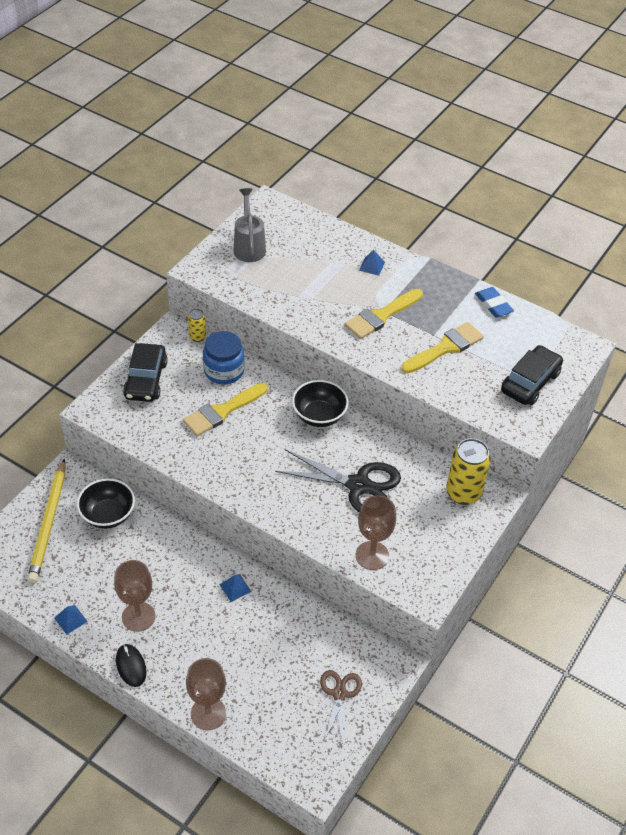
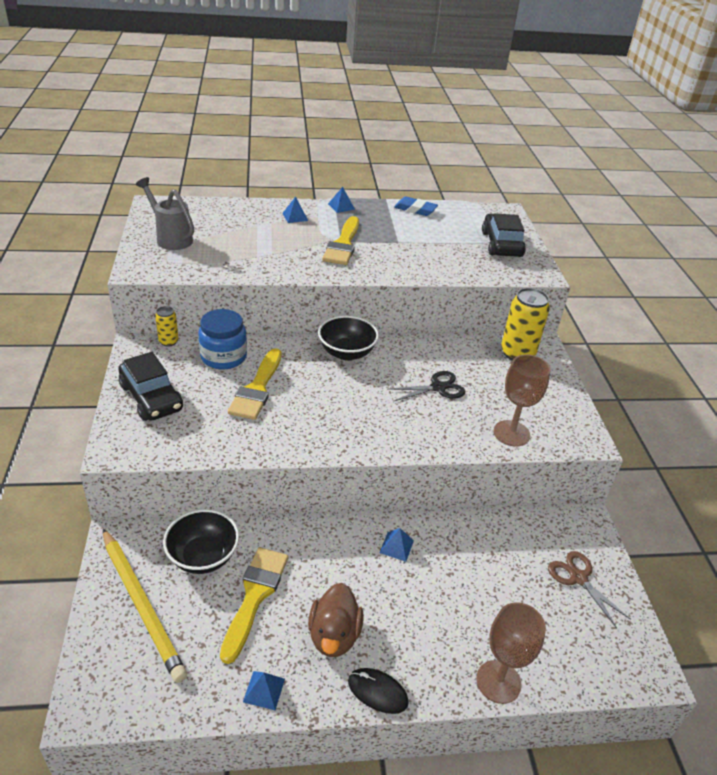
camera: 40 degrees left, 10 degrees down
(138, 616) = (334, 635): brown goblet -> brown duck
(358, 485) = (438, 387): black scissors -> black scissors, size x0.58
(426, 271) = (341, 206): none -> blue pyramid
(445, 348) = (417, 246): yellow brush -> yellow brush (255, 596)

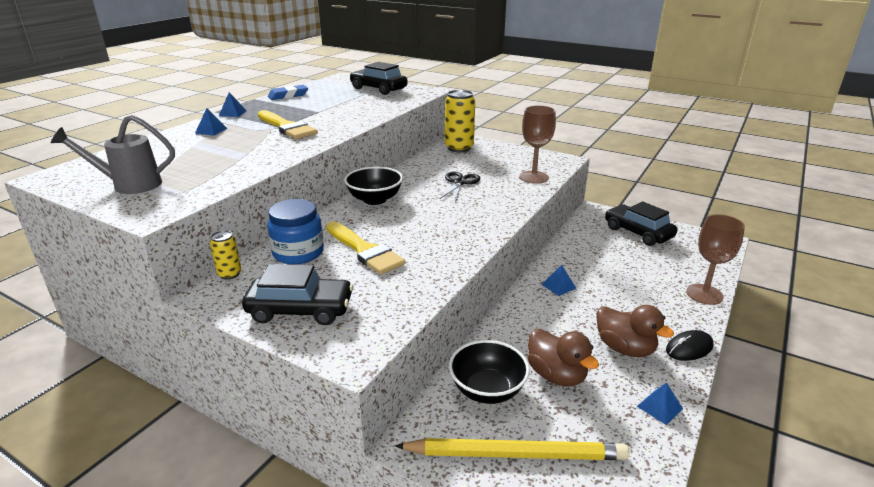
camera: 50 degrees left, 10 degrees down
(255, 596) = (556, 375): yellow brush -> brown duck
(578, 578) = (638, 232): brown scissors -> black car

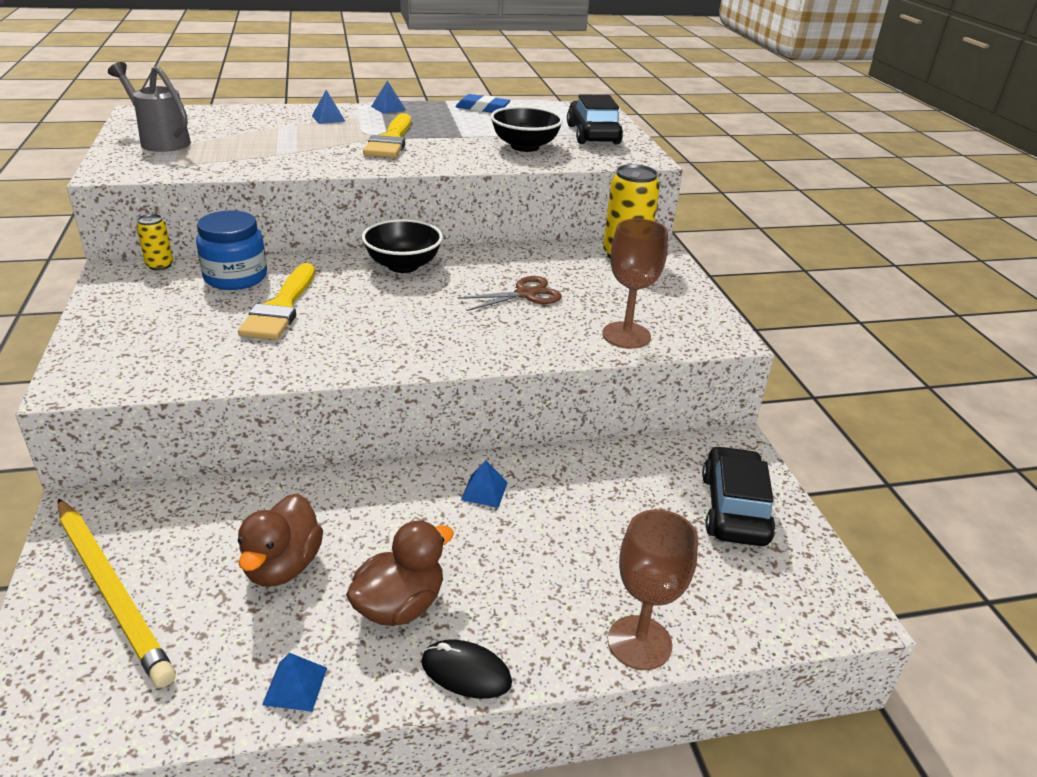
camera: 45 degrees right, 5 degrees up
(300, 310) = (131, 324): black car -> none
(460, 182) = (525, 294): black scissors -> brown scissors
(487, 390) = (208, 524): black bowl -> black bowl (525, 147)
(625, 348) = (399, 605): brown duck -> brown duck turned 135 degrees counterclockwise

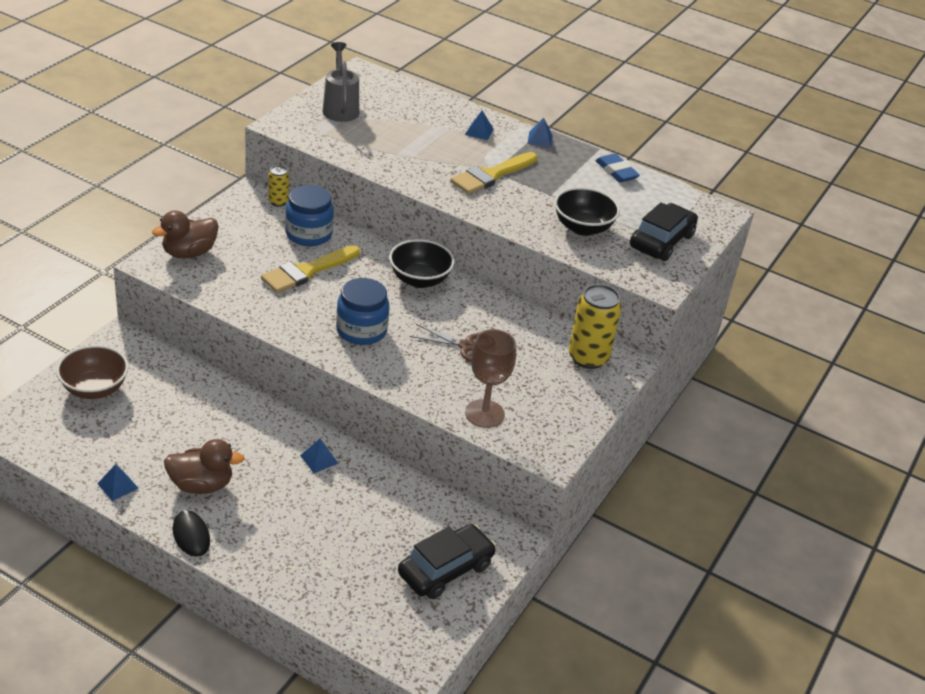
camera: 40 degrees right, 5 degrees up
(112, 591) = (94, 389): yellow pencil -> brown bowl
(283, 566) = (174, 428): brown duck -> brown duck (189, 253)
(414, 329) = (361, 330): none -> blue jar
(639, 642) = (286, 586): brown goblet -> none

